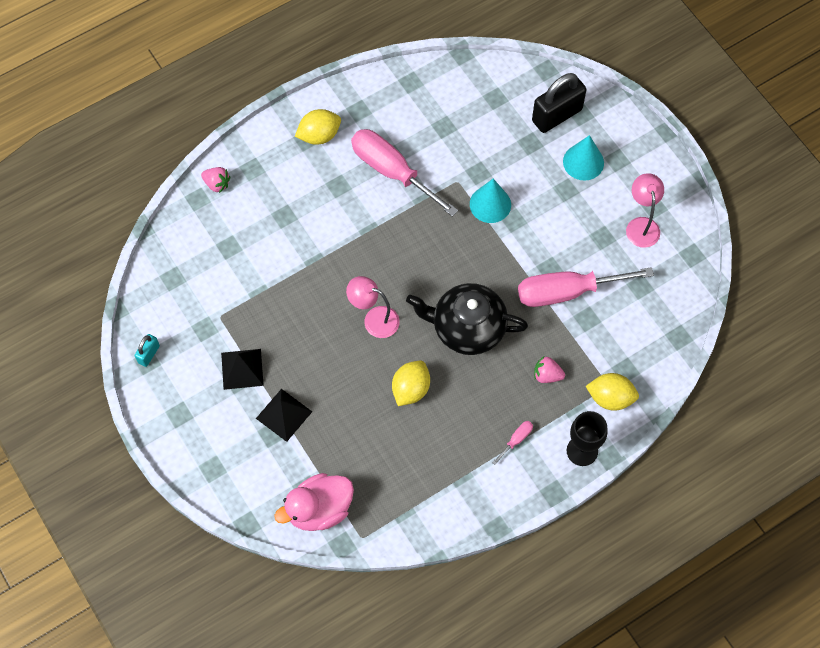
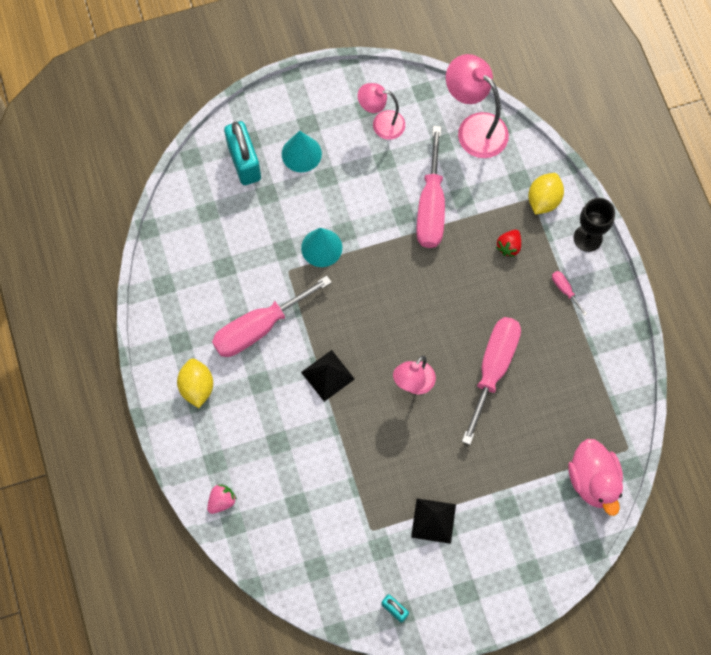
camera: 75 degrees left, 5 degrees up
(284, 415) = (491, 491): black pyramid -> black pyramid (327, 375)
(410, 389) = (493, 369): yellow lemon -> pink screwdriver
(467, 328) = (444, 302): black teapot -> none
(547, 375) = (509, 246): pink strawberry -> red strawberry
(557, 115) = (244, 162): black padlock -> turquoise padlock
(668, 313) = (474, 128): none -> pink lamp

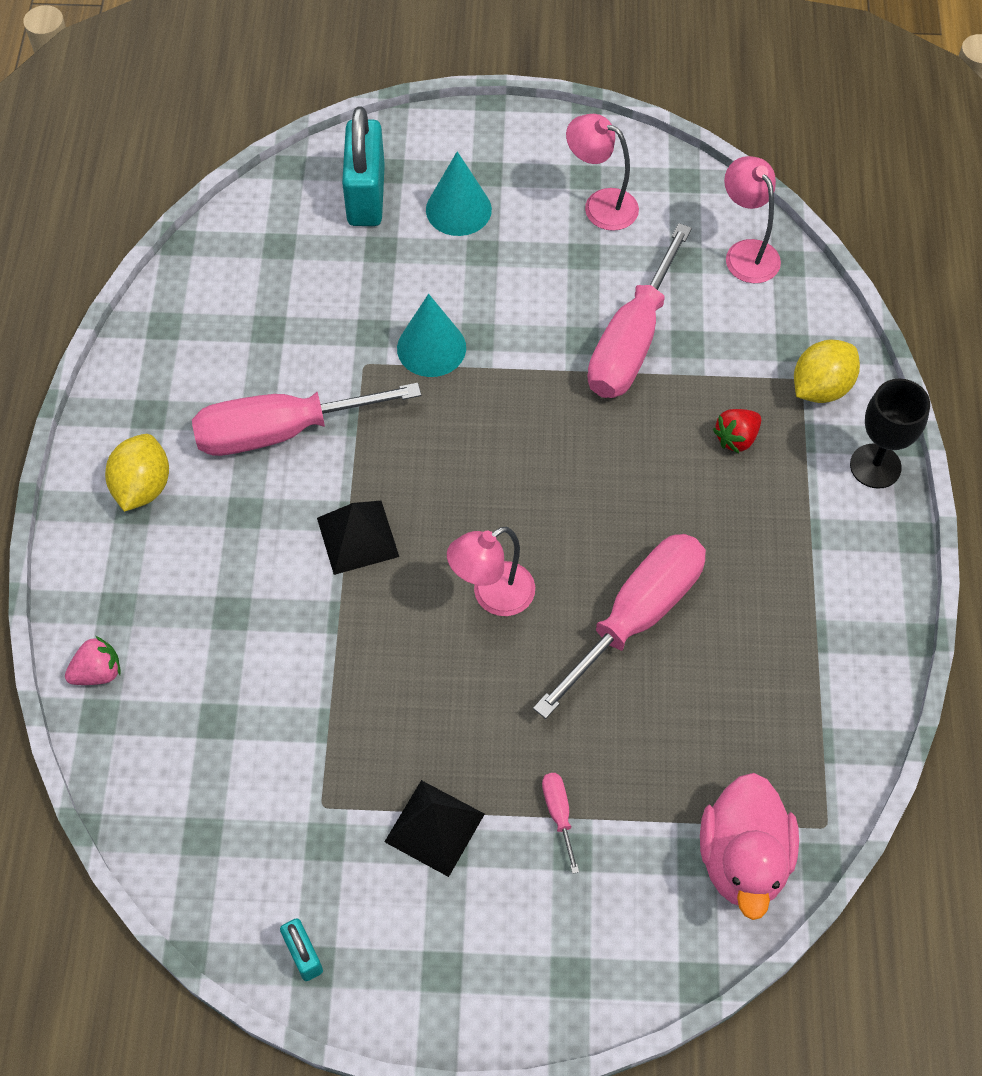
camera: 20 degrees right, 10 degrees down
(474, 128) = (746, 252): pink lamp -> pink lamp, size x0.64
(565, 290) = (806, 533): pink screwdriver -> pink screwdriver (558, 813)

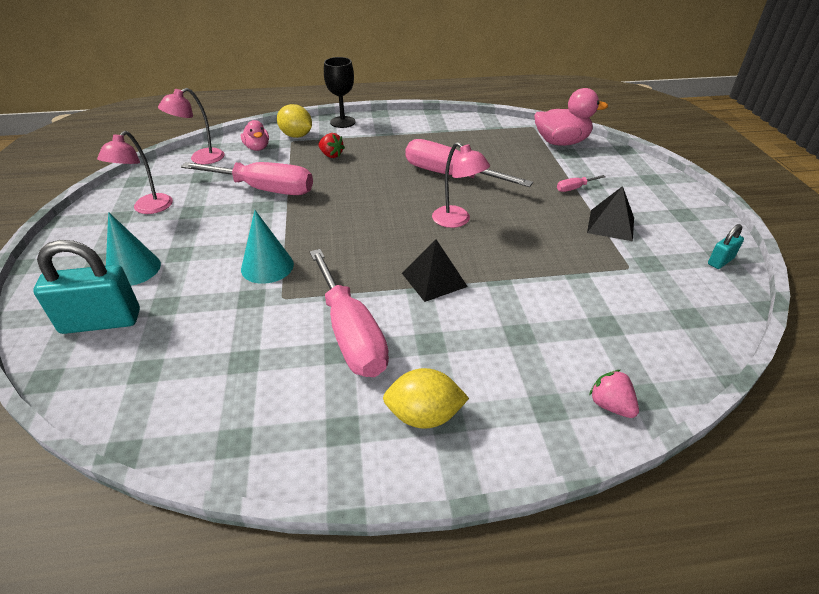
camera: 100 degrees left, 20 degrees down
(777, 329) = (257, 148): none -> pink duck

